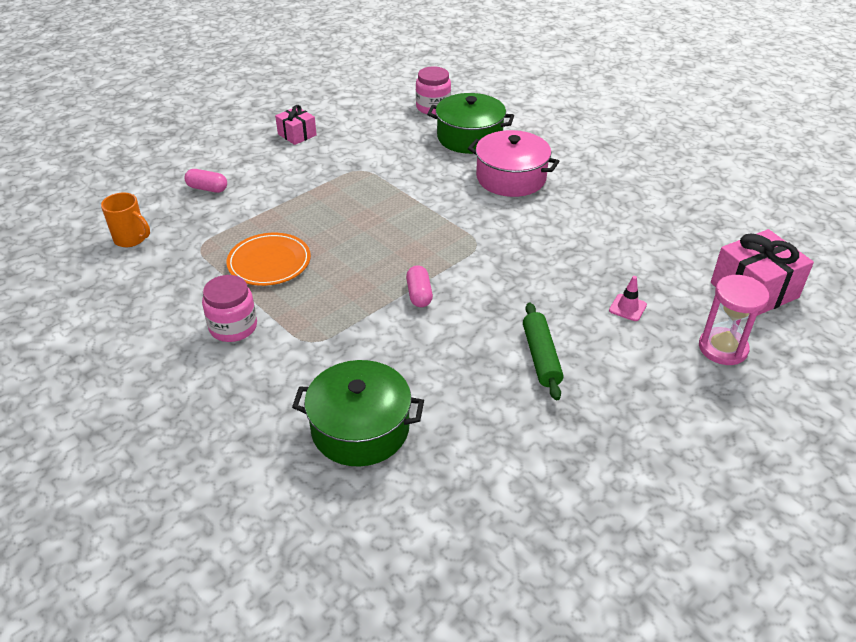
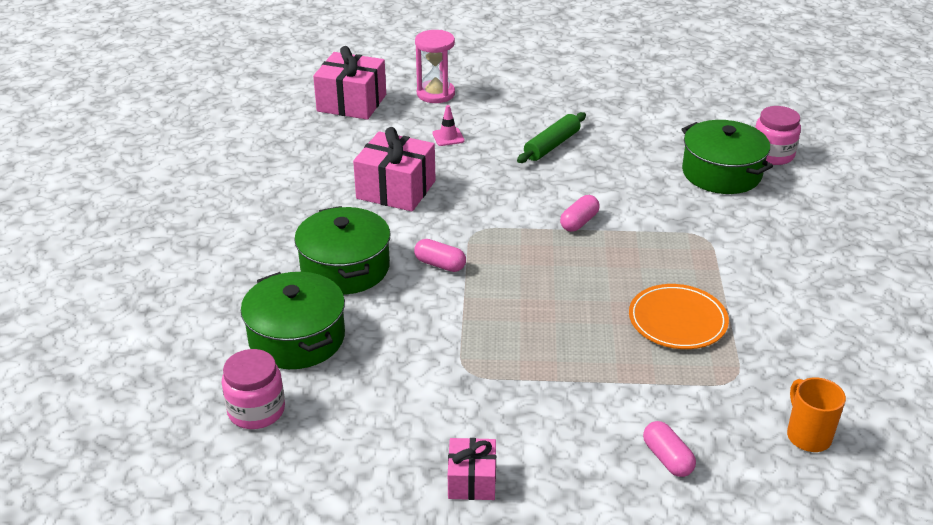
camera: 135 degrees left, 5 degrees down
(233, 327) = (760, 281): pink jar -> pink jar (772, 155)
(463, 210) = (440, 264): none -> pink capsule
(511, 178) = (345, 268): pink pot -> green pot
(577, 240) = (396, 190): none -> pink gift

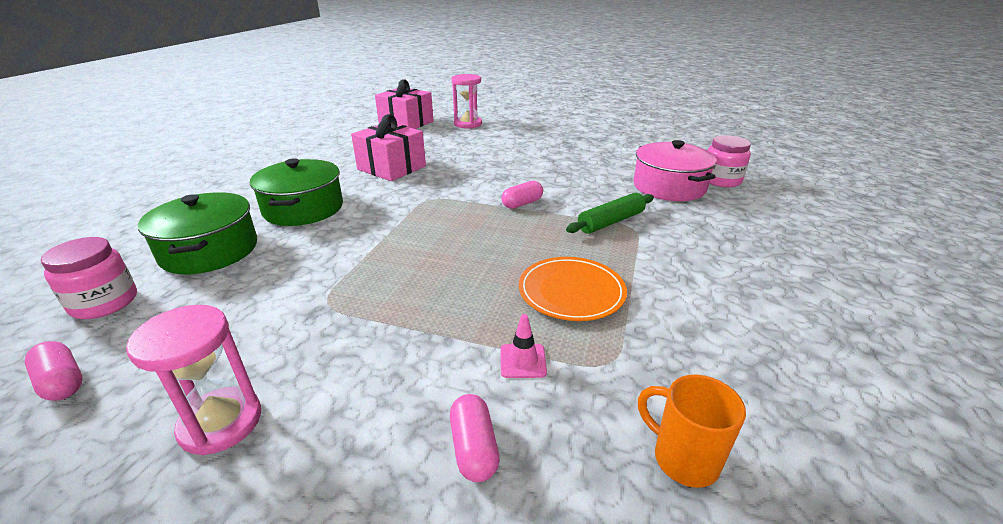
camera: 15 degrees right, 5 degrees down
(440, 264) = (381, 216): pink capsule -> pink capsule (62, 382)
(448, 137) = (457, 145): pink traffic cone -> pink traffic cone (523, 361)
(472, 480) = (221, 422): pink gift -> pink hourglass
(552, 145) = (532, 156): green rolling pin -> green rolling pin (611, 222)
(721, 173) = (669, 187): green pot -> pink pot
(807, 436) = (683, 458): orange mug -> orange mug turned 45 degrees counterclockwise

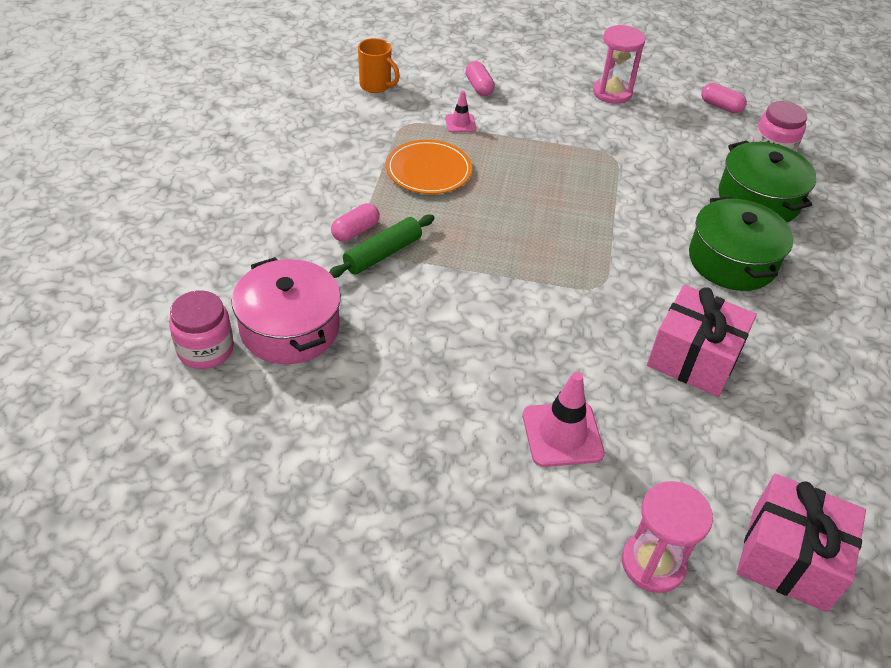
camera: 170 degrees right, 15 degrees up
(492, 149) = (562, 434): none -> pink traffic cone
(522, 204) = (485, 281): pink capsule -> pink capsule (355, 231)

